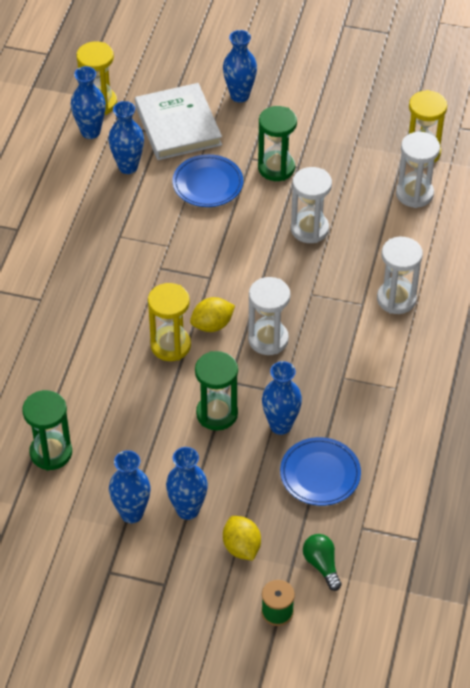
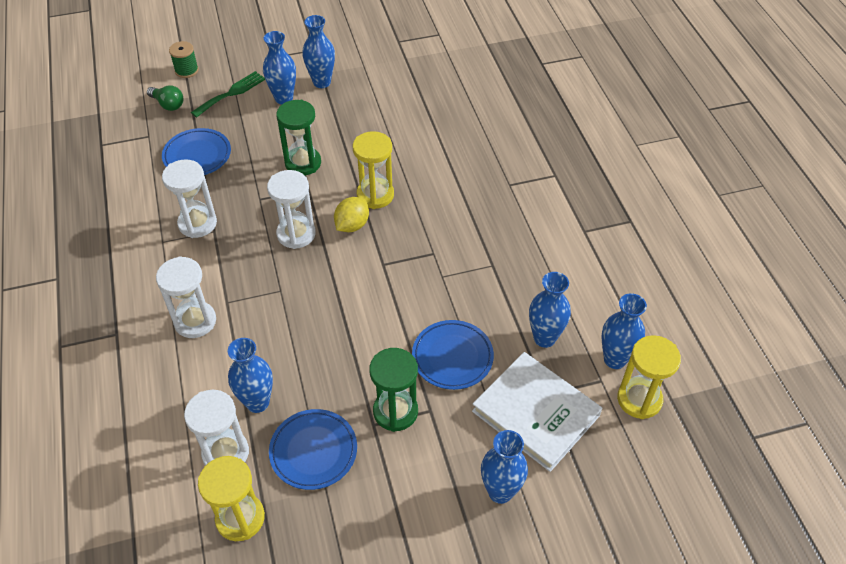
camera: 150 degrees right, 0 degrees up
(51, 453) = (406, 93): green hourglass -> none
(241, 547) = (231, 93): yellow lemon -> green fork
(280, 425) = (247, 175): blue vase -> blue vase (257, 402)
(309, 229) = (318, 355): white hourglass -> white hourglass (197, 223)
(350, 169) = (313, 451): none -> blue plate

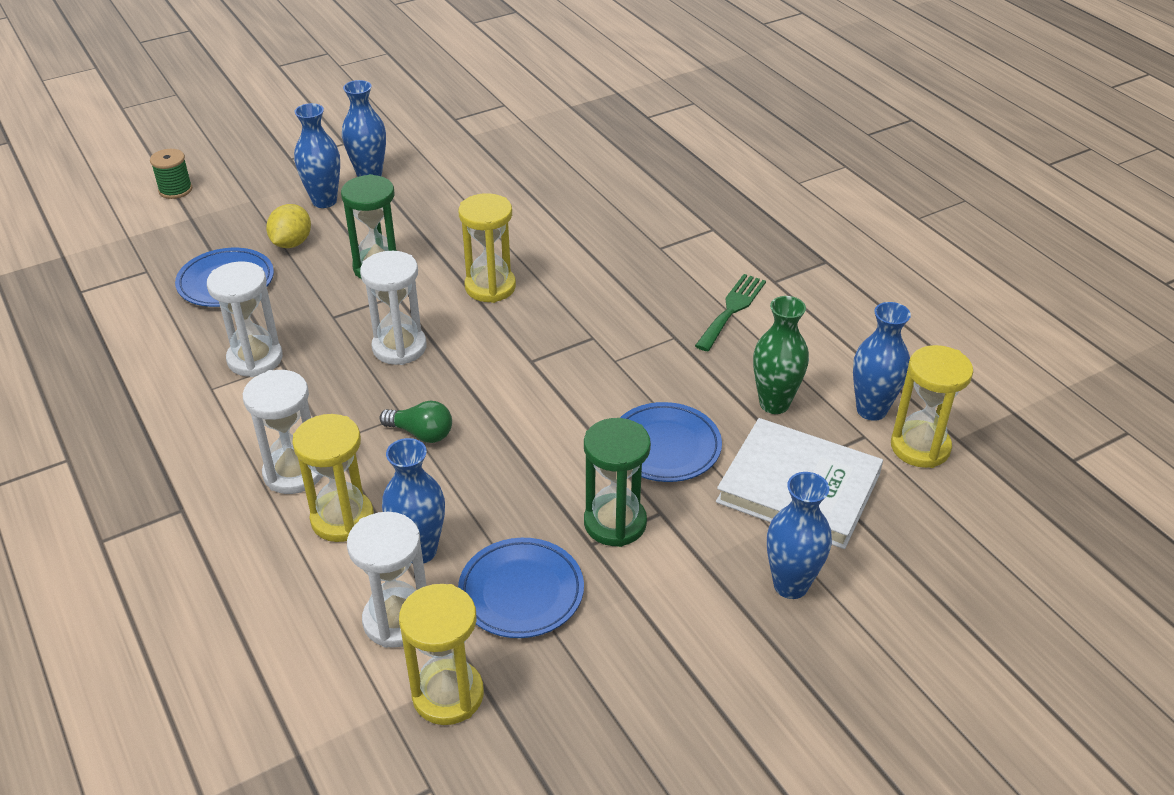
camera: 15 degrees left, 10 degrees down
(168, 104) = (162, 231): green light bulb -> green light bulb (421, 433)
(215, 365) = (342, 519): none -> yellow hourglass
(231, 93) = (249, 205): green fork -> green fork (732, 309)
(352, 225) = (472, 325): yellow lemon -> yellow lemon (292, 243)
(544, 338) = (774, 404): blue vase -> green vase

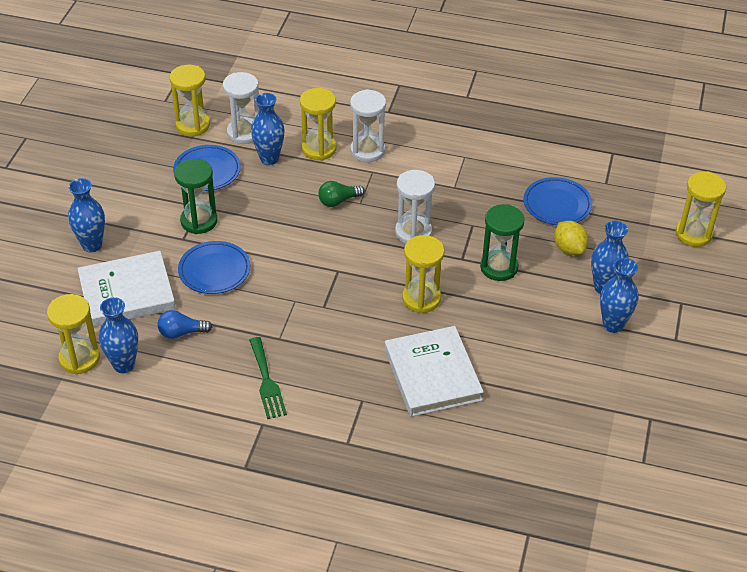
camera: 135 degrees right, 5 degrees up
(175, 190) = (693, 234): green spool -> yellow hourglass
(255, 359) = (470, 181): white hourglass -> none
(573, 230) = (432, 375): none -> white book
(774, 404) = (181, 332): green vase -> blue light bulb

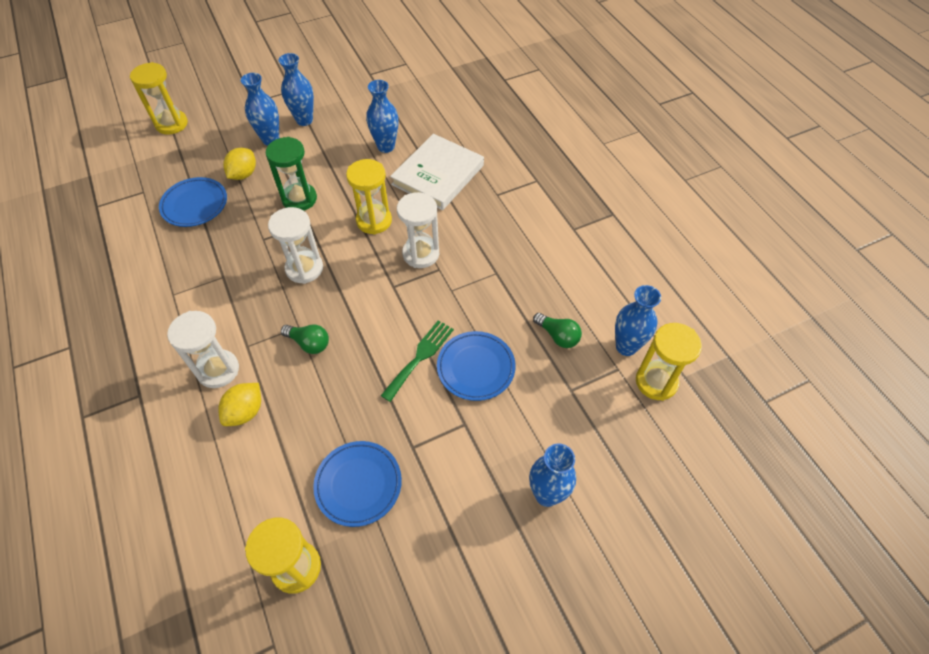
camera: 130 degrees left, 10 degrees up
(127, 293) = (564, 410): white book -> none
(181, 332) = (558, 336): blue light bulb -> green light bulb
(199, 221) = (431, 430): green hourglass -> none
(244, 133) = (270, 501): white hourglass -> white hourglass (421, 254)
(266, 382) = (540, 251): green fork -> green fork (420, 357)
(269, 159) = (294, 443): blue vase -> blue vase (386, 147)
(319, 149) = (245, 412): yellow hourglass -> yellow lemon

